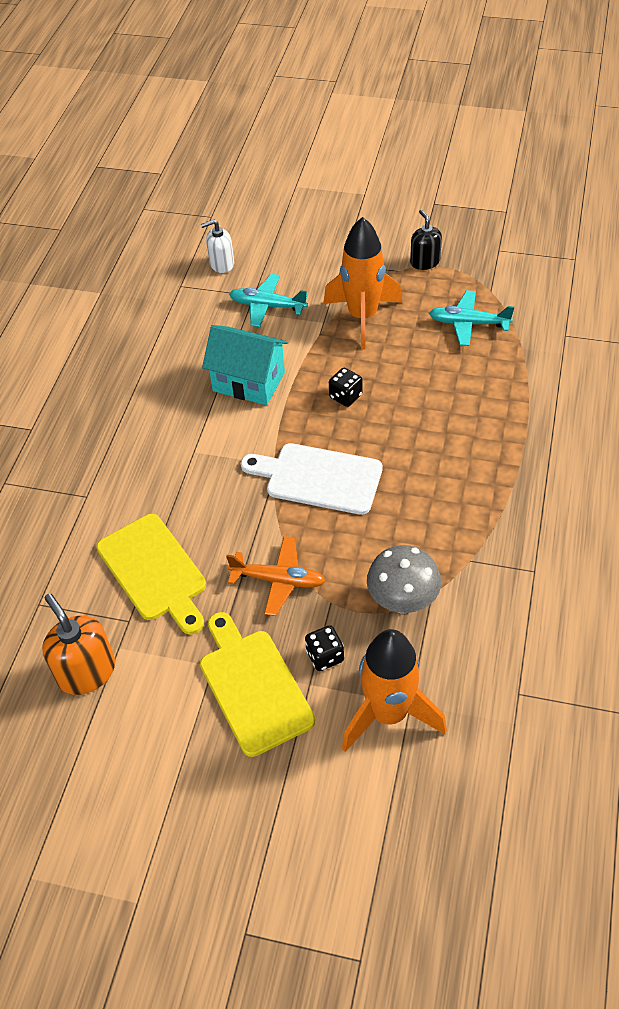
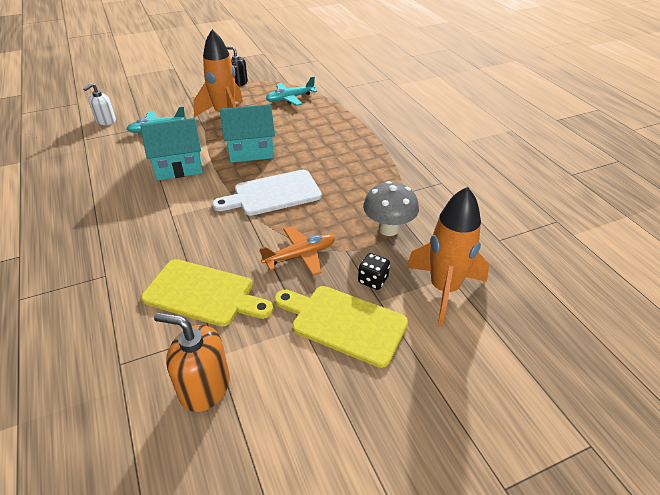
camera: 40 degrees left, 10 degrees down
(345, 396) = (250, 151): black dice -> turquoise house

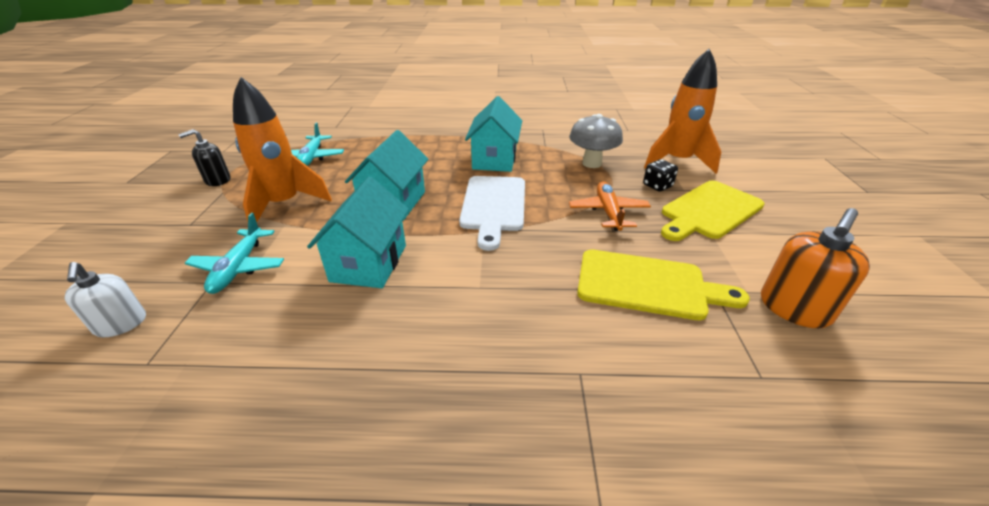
camera: 65 degrees left, 5 degrees down
(203, 293) = (647, 285): yellow cutting board -> yellow cutting board turned 60 degrees clockwise
(350, 173) = (494, 159): none -> turquoise house

